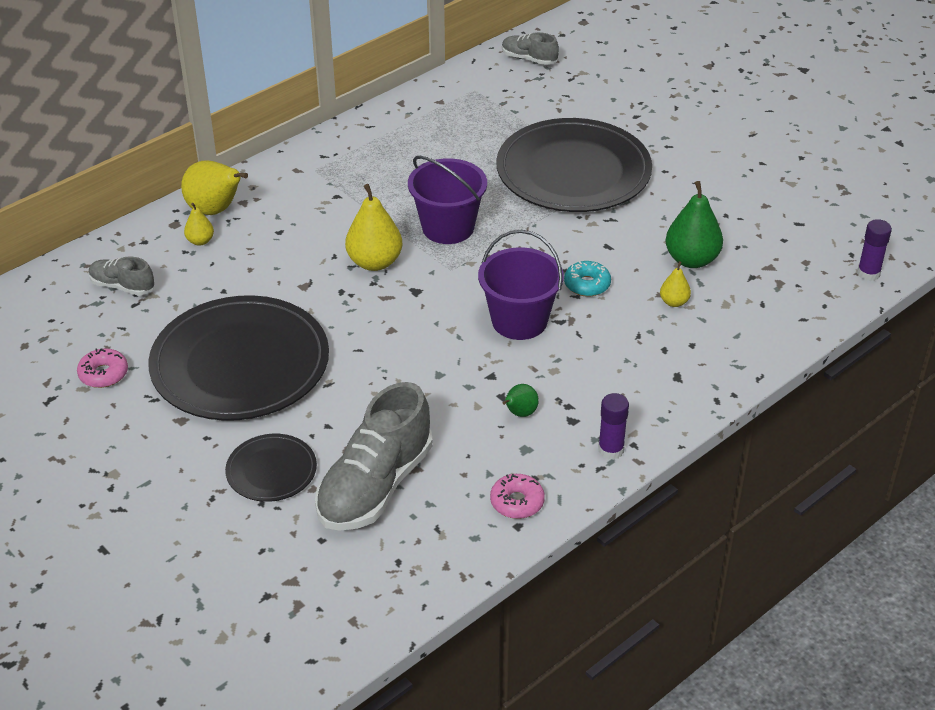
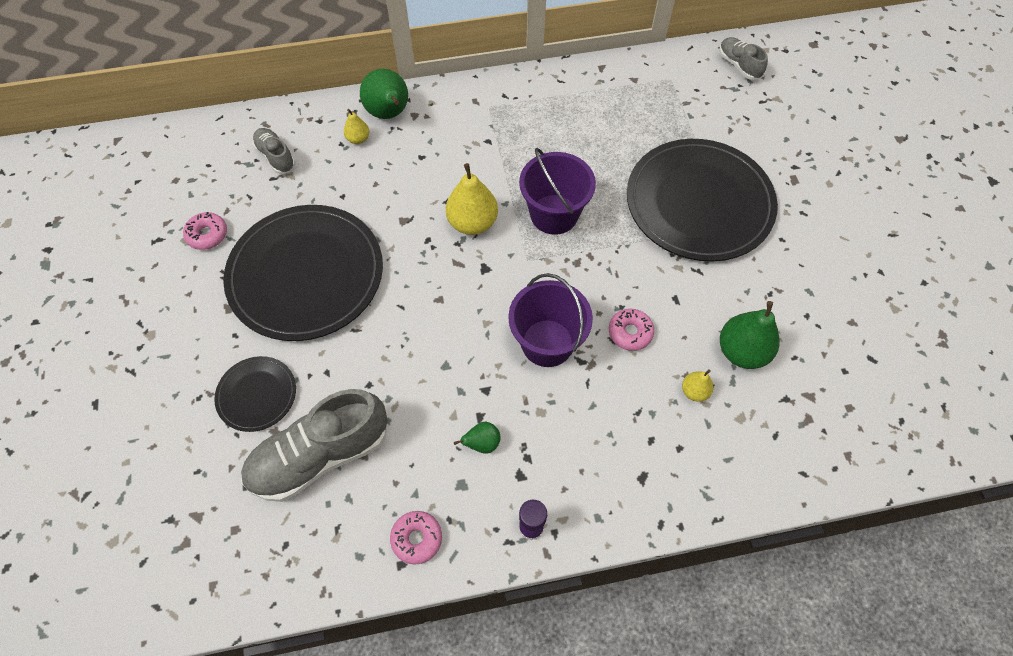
camera: 30 degrees right, 20 degrees up
(215, 210) = (389, 114): yellow pear -> green pear
(587, 284) = (630, 332): turquoise donut -> pink donut
(868, 273) = (904, 453): purple glue stick -> none

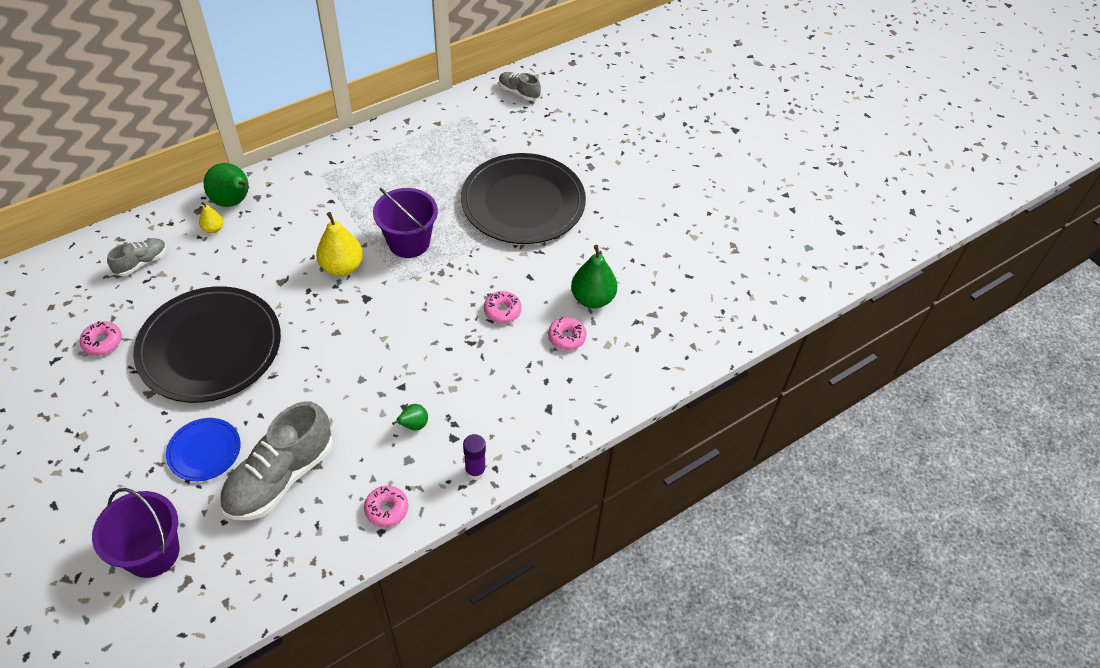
camera: 25 degrees left, 10 degrees down
(257, 395) = (204, 451): black plate -> blue plate
(276, 157) = (141, 262): grey shoe -> grey shoe turned 105 degrees clockwise
(547, 343) = (439, 338): purple bucket -> purple bucket (152, 553)
(694, 391) = (566, 337): yellow pear -> pink donut

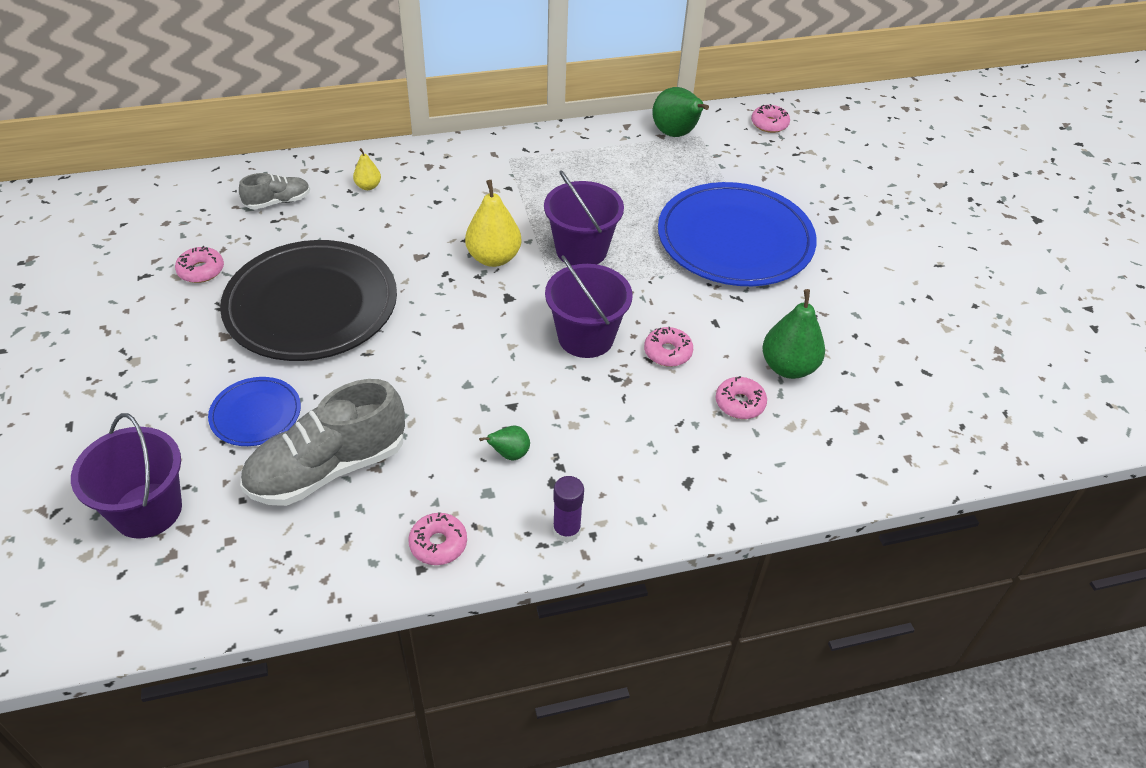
camera: 20 degrees right, 5 degrees down
(233, 202) = (401, 165): green pear -> green pear (676, 134)
(437, 315) = (586, 337): none -> purple bucket
(519, 92) = (769, 124): grey shoe -> pink donut
(523, 202) = (735, 239): black plate -> blue plate

